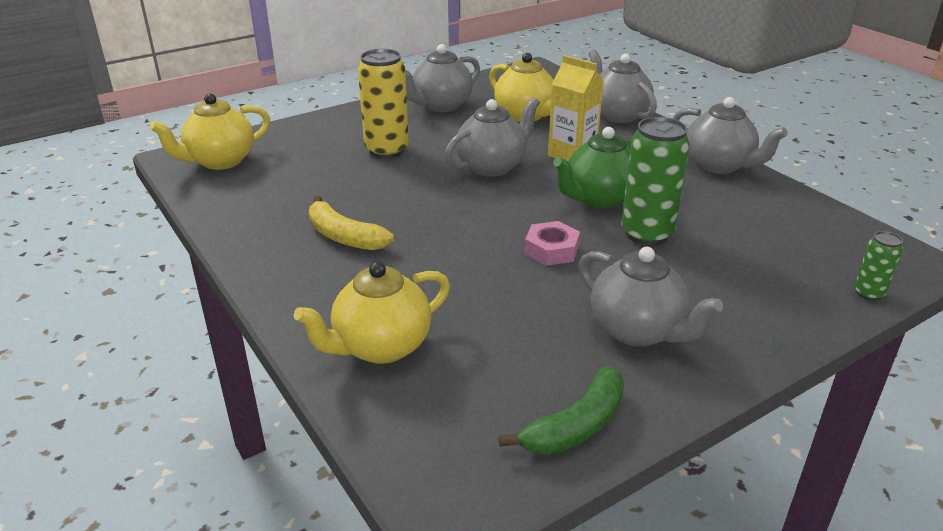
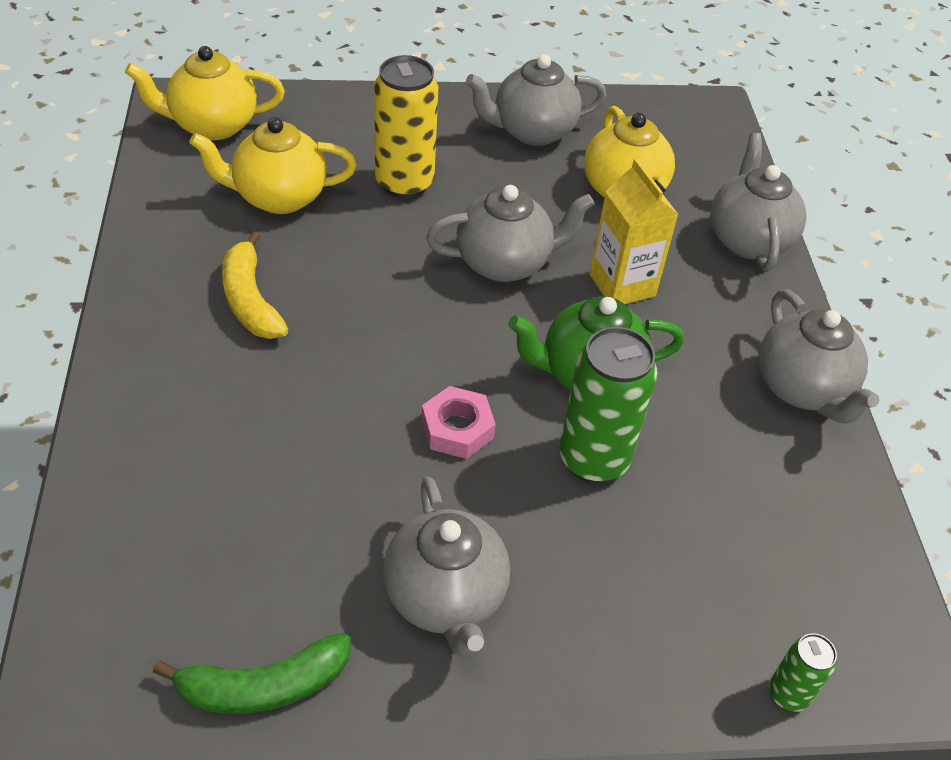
camera: 25 degrees right, 15 degrees up
(381, 347) = (163, 476): yellow teapot -> yellow teapot (279, 197)

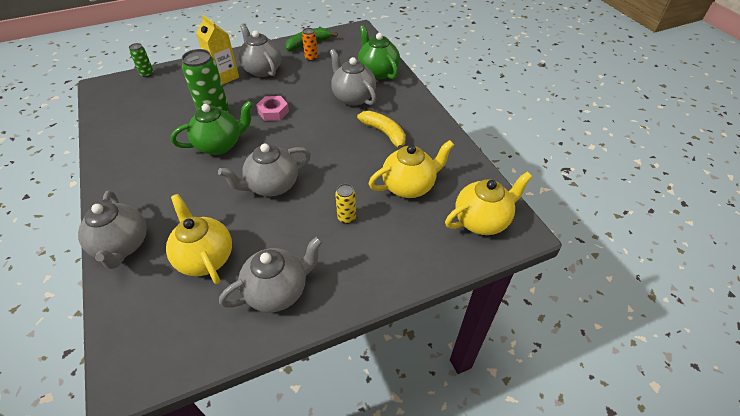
camera: 165 degrees right, 0 degrees up
(140, 480) = (378, 72): none -> green teapot
(286, 605) = (311, 58): none -> orange can
(404, 183) = (346, 218): yellow can -> yellow can, size x0.51
(622, 285) = (205, 192): yellow carton -> yellow carton (224, 77)
(802, 389) = (113, 166): grey teapot -> grey teapot (353, 97)

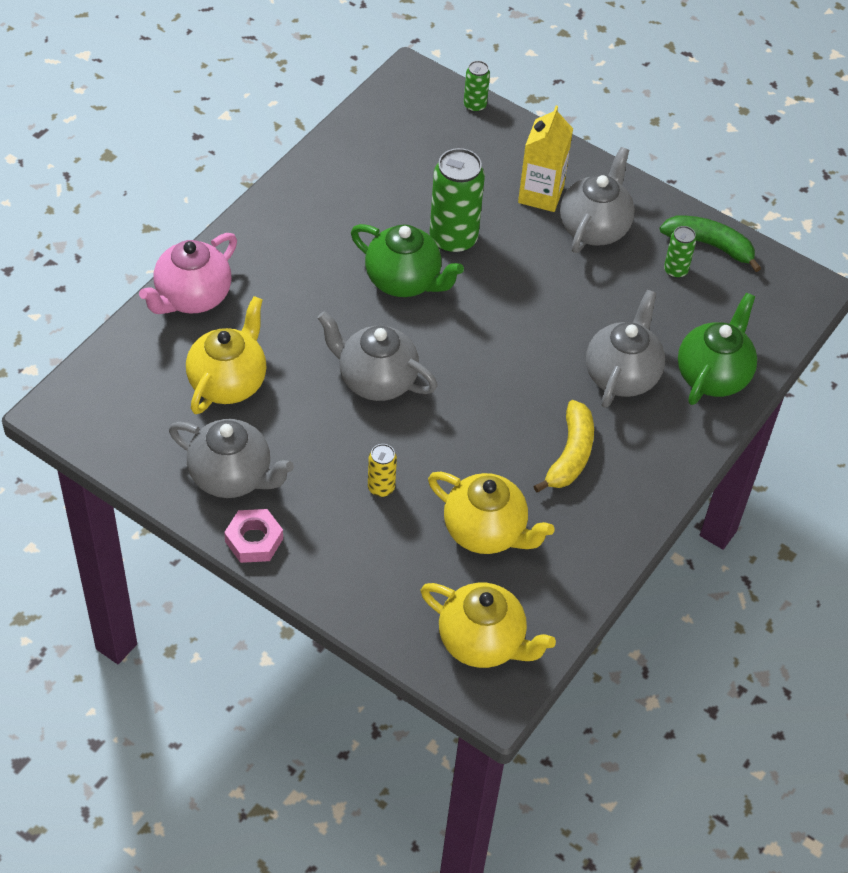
camera: 55 degrees right, 5 degrees up
(122, 246) = (192, 297): grey teapot -> pink teapot
(273, 112) = (512, 298): pink nut -> pink nut (254, 540)
(311, 58) = (675, 270): orange can -> green can

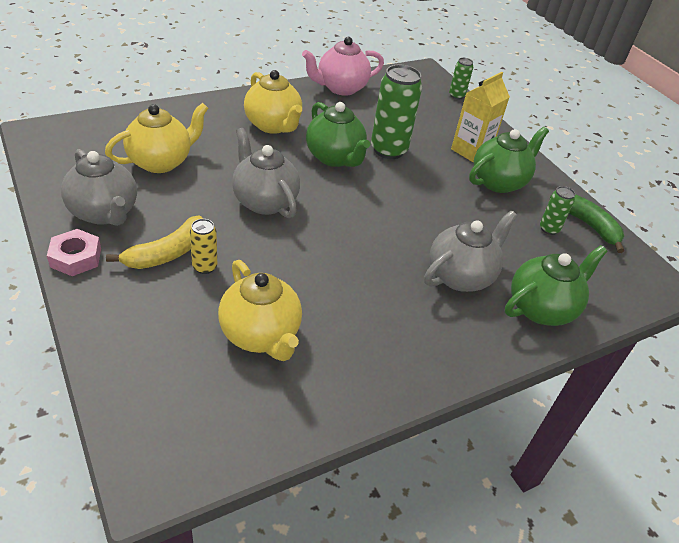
camera: 25 degrees right, 10 degrees down
(192, 297) = (185, 113): pink teapot -> pink teapot (341, 88)
(482, 642) = (181, 423): yellow teapot -> yellow teapot (273, 125)
(570, 454) = (378, 311): yellow banana -> yellow banana (167, 253)
(594, 228) = (499, 182): grey teapot -> green teapot

